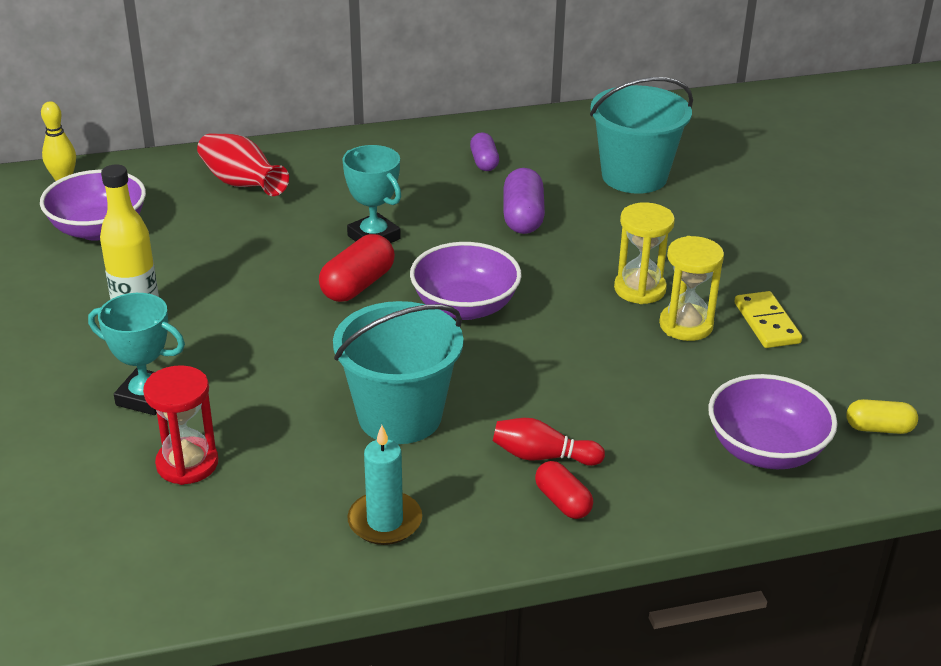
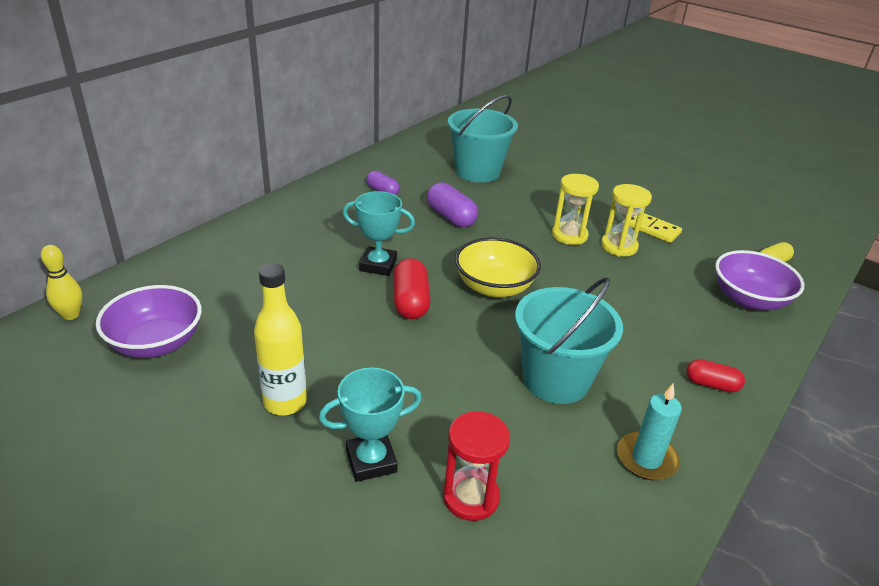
camera: 40 degrees left, 0 degrees up
(241, 184) = (234, 263): red vase -> none
(465, 307) = (494, 287): purple bowl -> yellow bowl
(543, 456) = (663, 361): red bowling pin -> none

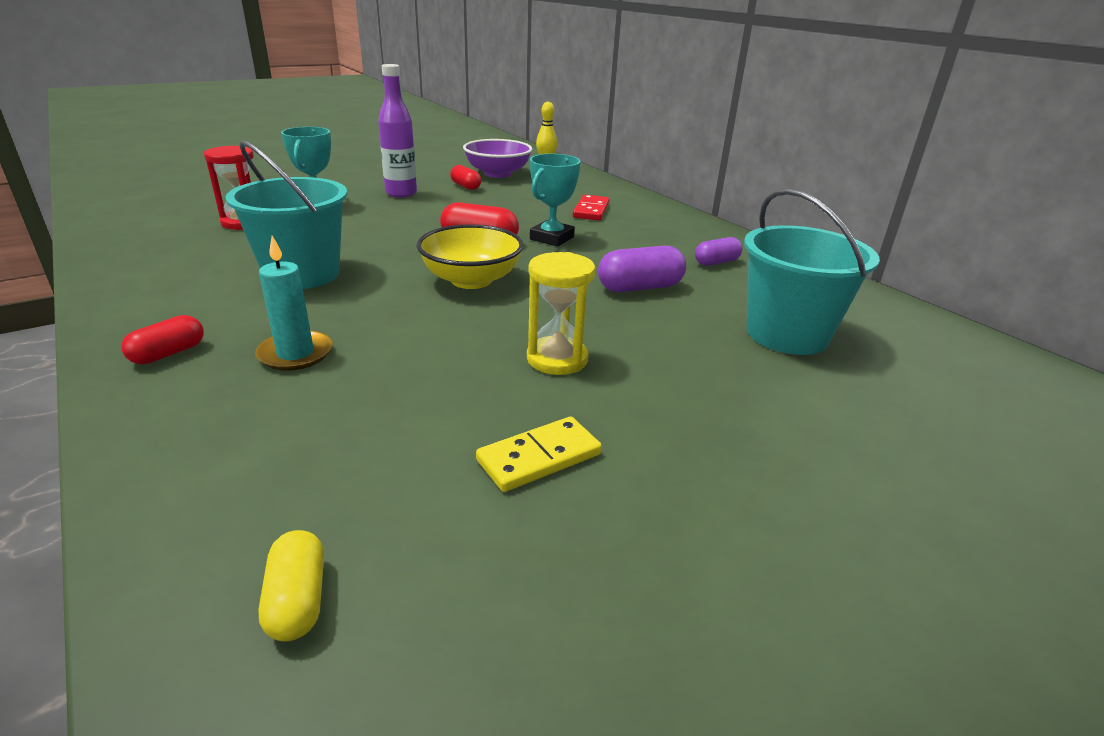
camera: 110 degrees right, 5 degrees down
(230, 355) = (466, 186): none -> red capsule
(285, 402) = (401, 193): yellow bottle -> purple bottle
(286, 254) = (591, 210): none -> red domino
(619, 246) = (501, 395): yellow hourglass -> none
(646, 459) = (162, 285): turquoise candle -> turquoise candle (295, 354)
(749, 299) = (244, 479): purple bowl -> none

